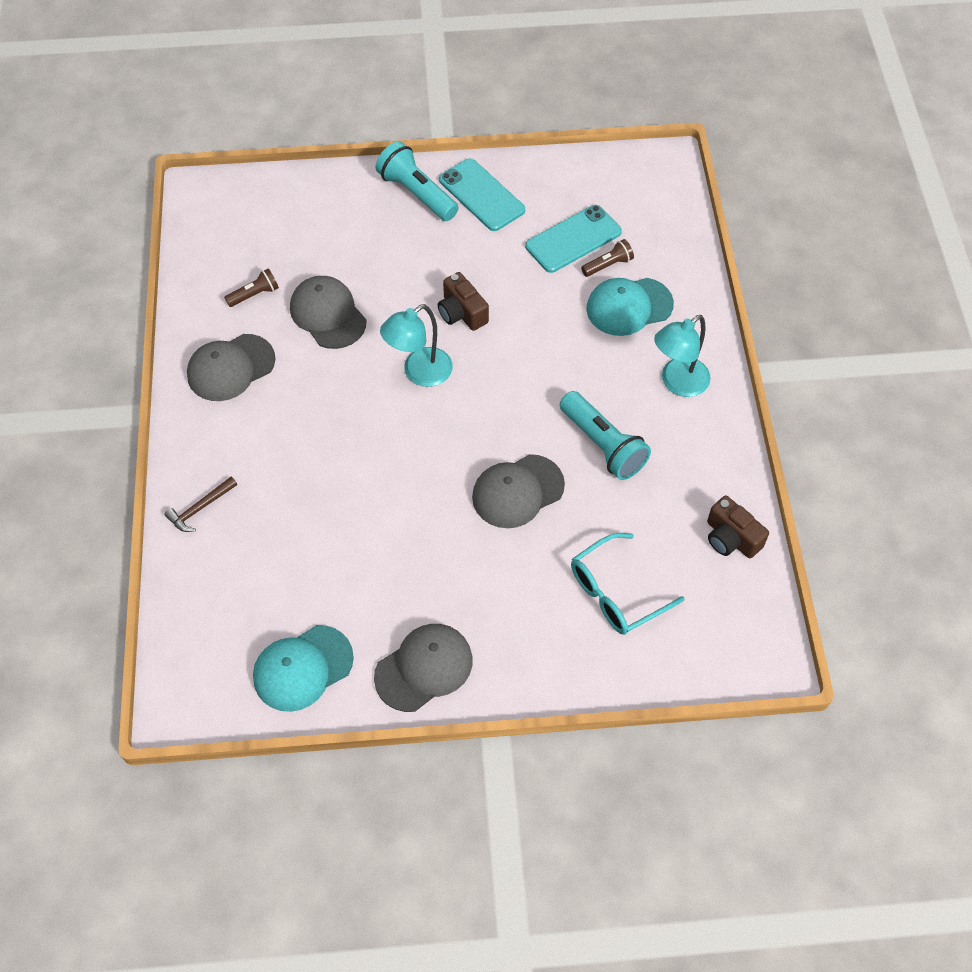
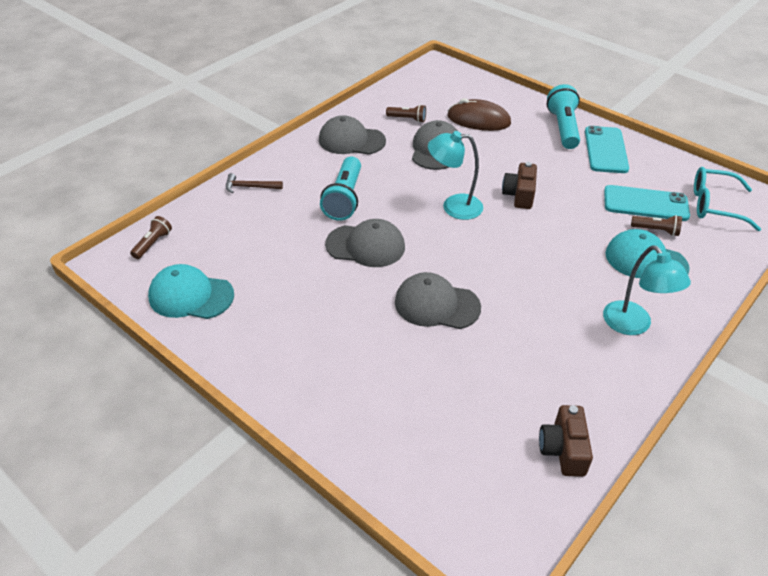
camera: 45 degrees right, 15 degrees down
(191, 651) = (153, 244): none -> brown flashlight
(327, 242) = (478, 120): none -> brown mouse
(424, 668) = (252, 351): grey cap -> grey cap (365, 246)
(603, 445) = (529, 321): turquoise flashlight -> turquoise flashlight (344, 199)
(616, 592) = (430, 413): turquoise glasses -> turquoise glasses (715, 205)
(677, 383) = (633, 325): turquoise lamp -> turquoise lamp turned 120 degrees counterclockwise

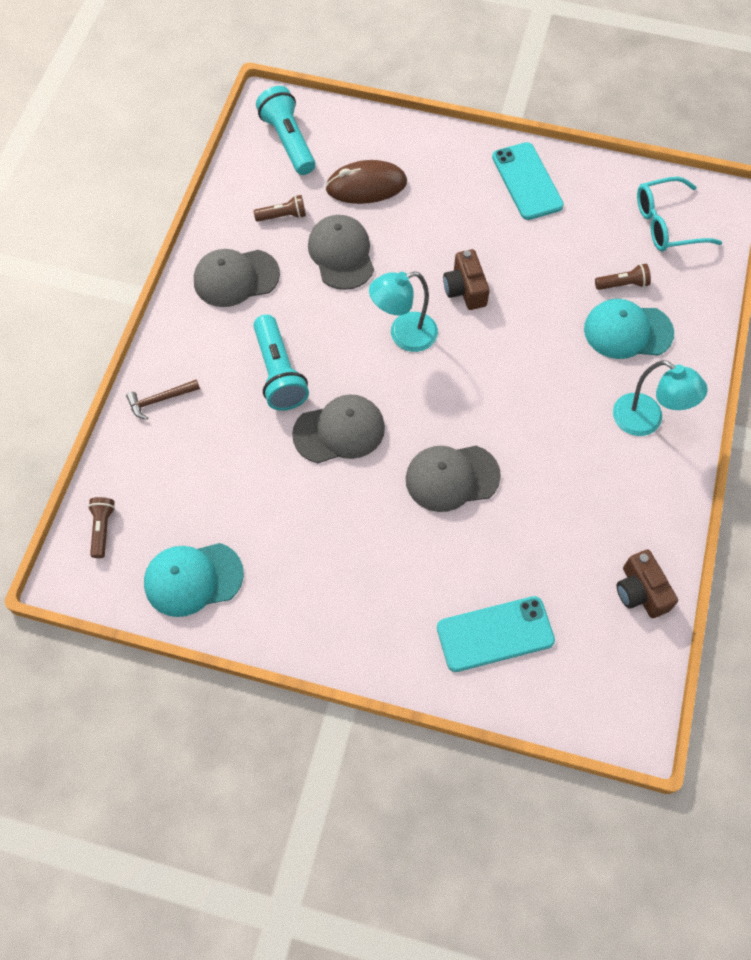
camera: 25 degrees left, 20 degrees up
(563, 128) = (467, 162): turquoise flashlight -> turquoise flashlight (288, 141)
(645, 204) = (598, 249): turquoise phone -> turquoise phone (495, 634)

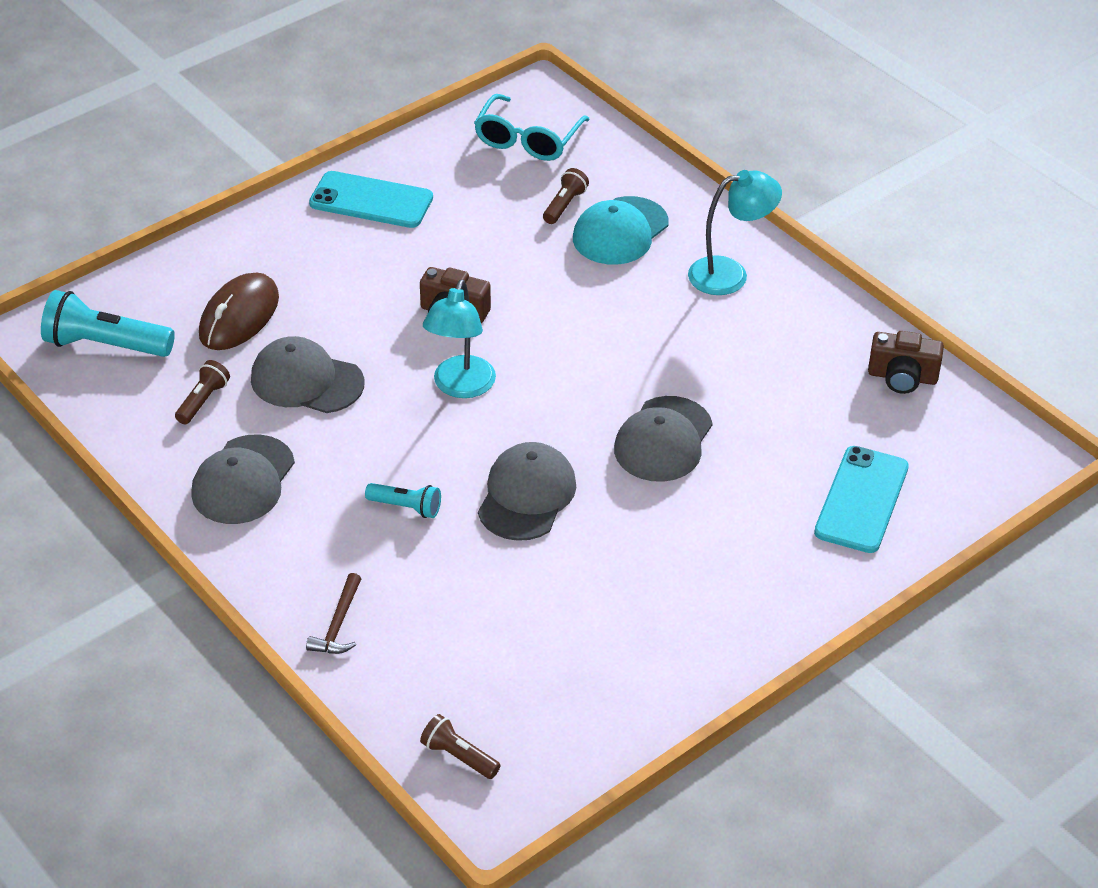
camera: 55 degrees left, 20 degrees down
(193, 579) = (594, 705): turquoise cap -> none
(279, 373) = (406, 507): turquoise flashlight -> turquoise flashlight, size x0.55

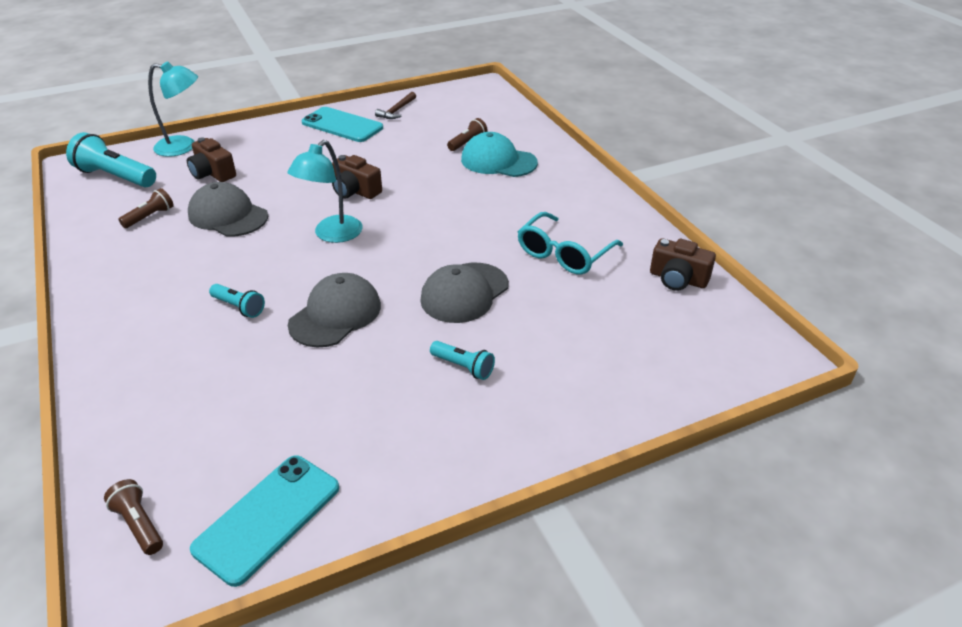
camera: 15 degrees right, 5 degrees down
(239, 316) = (212, 173): brown mouse -> brown camera
(243, 480) = (136, 269): grey cap -> none
(338, 624) = (124, 385): brown hammer -> brown hammer (397, 111)
(528, 139) = (462, 107): turquoise glasses -> turquoise glasses (564, 253)
(620, 231) = (498, 161): turquoise cap -> turquoise cap turned 60 degrees clockwise
(703, 532) = (463, 367): none -> turquoise flashlight
(730, 274) = (566, 195): turquoise lamp -> turquoise lamp (184, 147)
(861, 500) = (612, 365): turquoise phone -> turquoise phone (268, 518)

